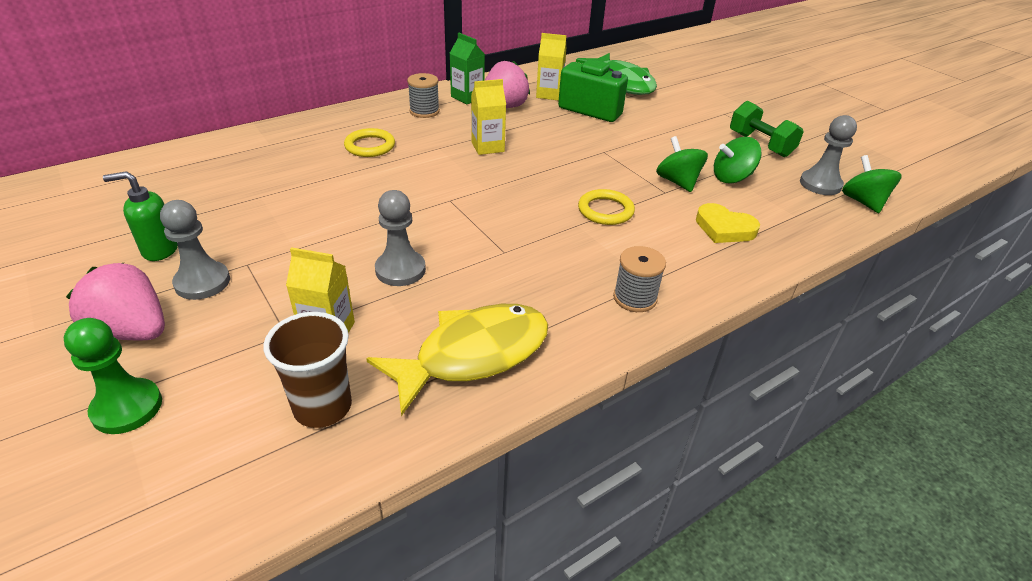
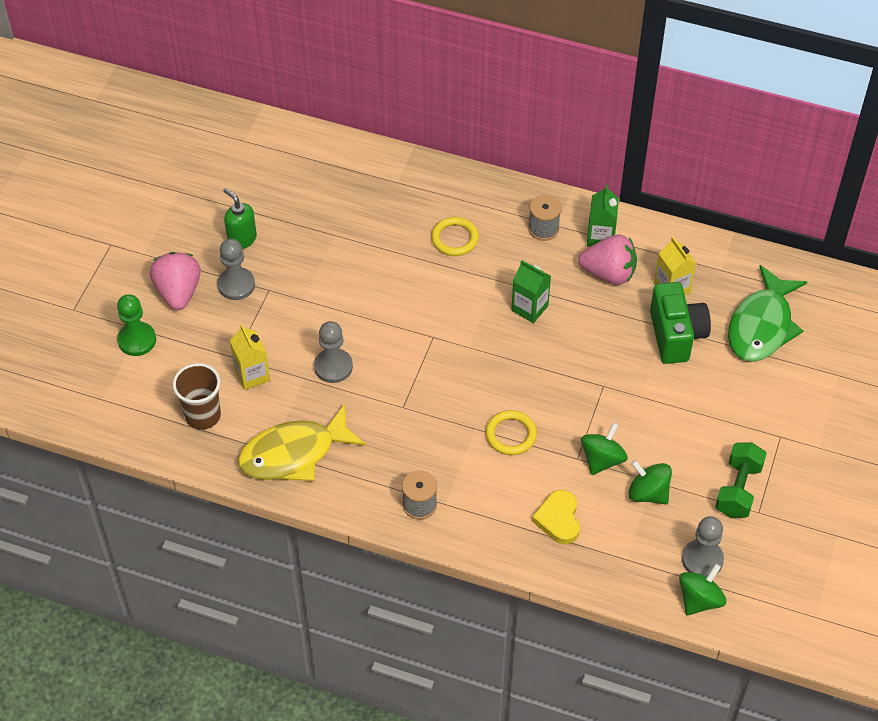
camera: 55 degrees right, 15 degrees up
(473, 355) = (294, 454): yellow fish -> yellow fish turned 135 degrees clockwise
(487, 147) = (529, 308): yellow carton -> green carton

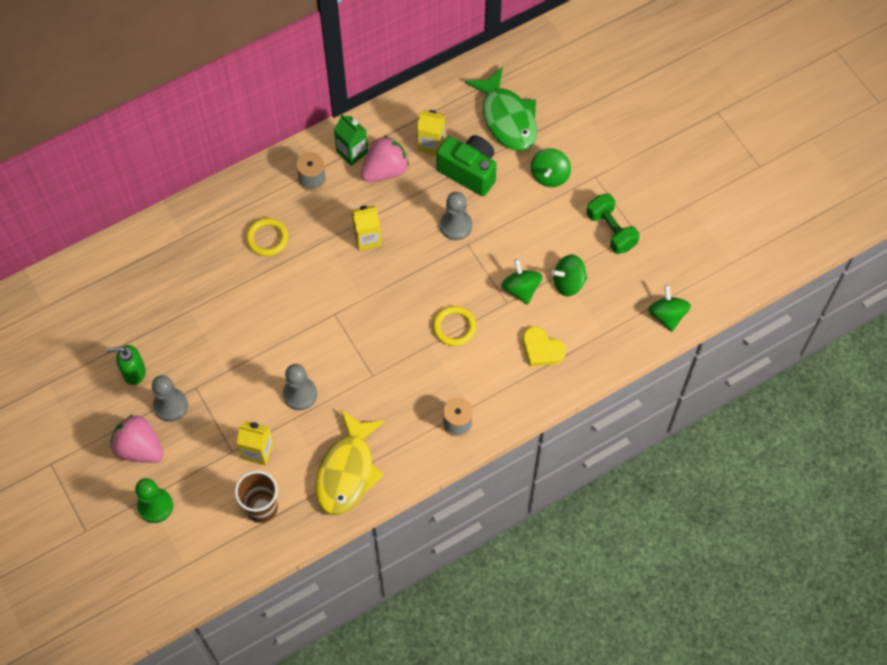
camera: 50 degrees left, 10 degrees up
(529, 308) = (367, 238): green carton -> yellow carton
(702, 559) = (641, 291): grey pawn -> grey pawn (456, 226)
(741, 400) = (549, 175): none -> green spinning top

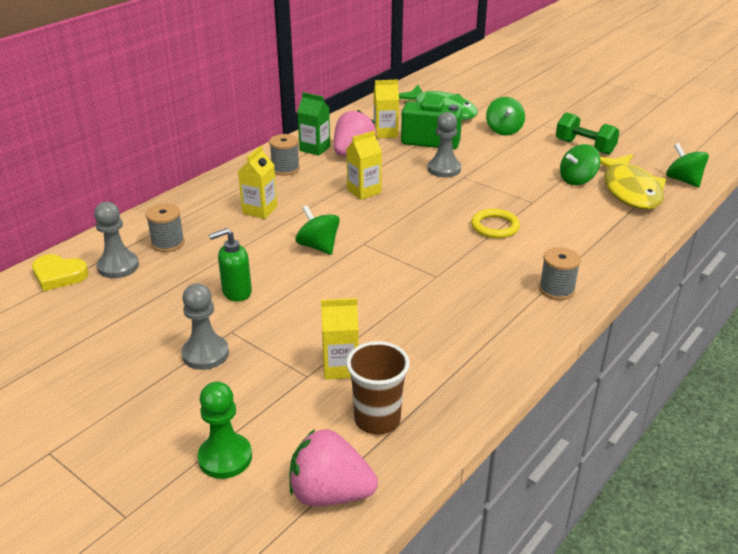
camera: 20 degrees left, 30 degrees down
(134, 372) = (144, 337): green soap dispenser -> green soap dispenser (236, 292)
(139, 448) = (178, 403): pink strawberry -> pink strawberry (330, 493)
(179, 262) = (168, 243): none -> grey spool
(267, 238) = (260, 210): yellow ring -> yellow carton
(300, 394) = (363, 308): grey pawn -> grey pawn (118, 266)
(347, 471) = (463, 358): yellow fish -> yellow fish (630, 190)
(521, 289) = (537, 192): green spinning top -> green spinning top (318, 246)
(541, 349) = (593, 222): yellow heart -> yellow heart (59, 275)

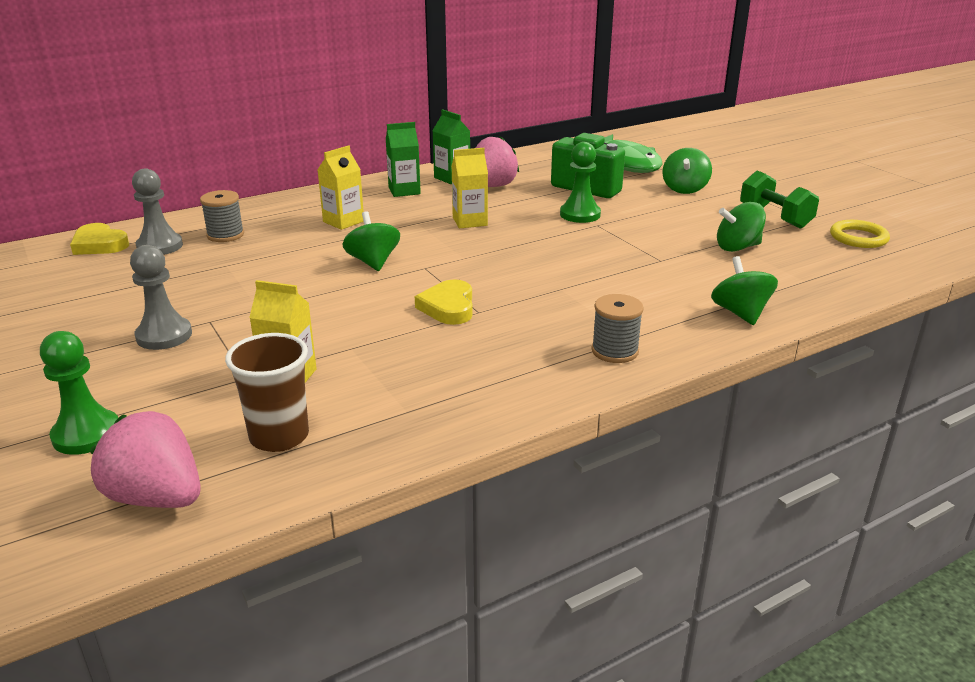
camera: 20 degrees right, 5 degrees down
(236, 292) = (249, 288): green soap dispenser -> none
(285, 169) = (404, 191): grey spool -> green carton
(385, 133) = (542, 174): yellow carton -> none
(411, 277) = (448, 307): none -> yellow heart
(444, 169) = (580, 214): grey pawn -> green pawn
(495, 226) = (592, 276): yellow ring -> yellow ring (858, 238)
(630, 190) = (800, 267): yellow fish -> none
(683, 180) = (885, 268): green spinning top -> green spinning top (740, 313)

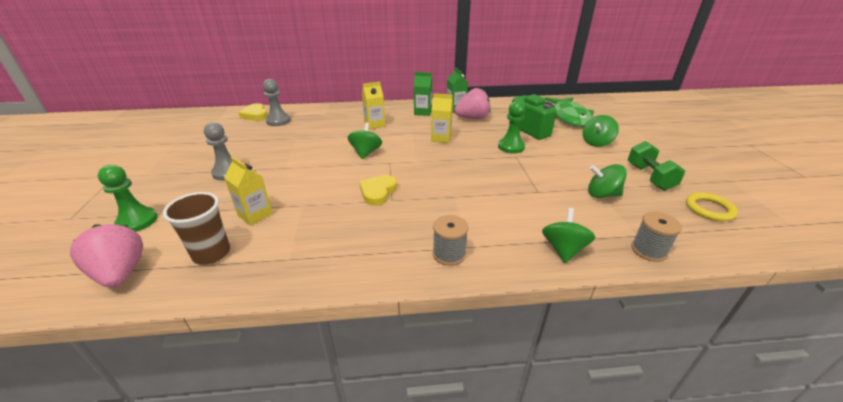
camera: 25 degrees right, 5 degrees up
(225, 235) = (312, 121): grey spool -> grey spool (648, 250)

